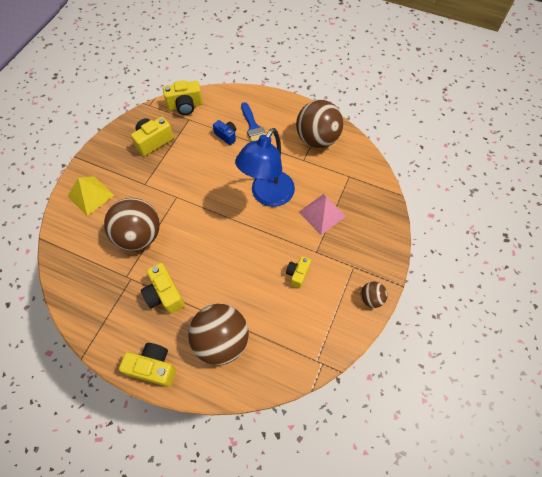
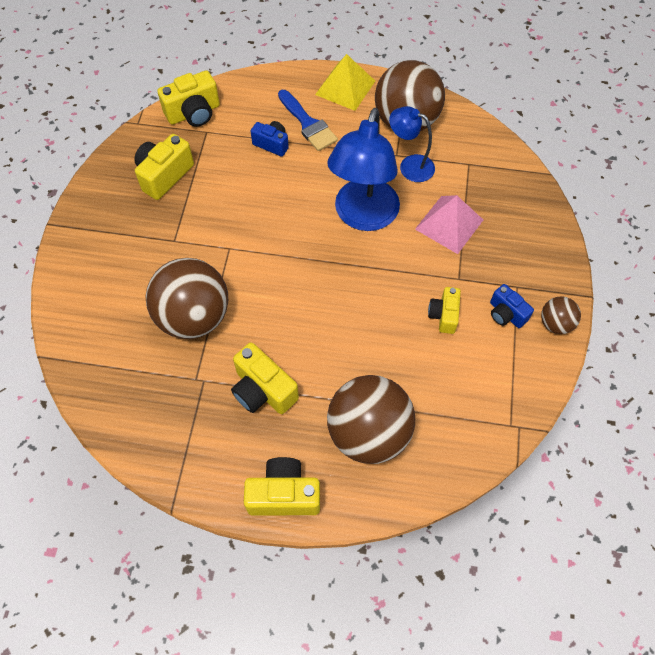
camera: 15 degrees left, 0 degrees up
(91, 195) = (96, 275): yellow pyramid -> yellow pyramid (345, 87)
(309, 169) = (410, 165): none -> blue lamp
(339, 283) = (506, 314): none -> blue camera

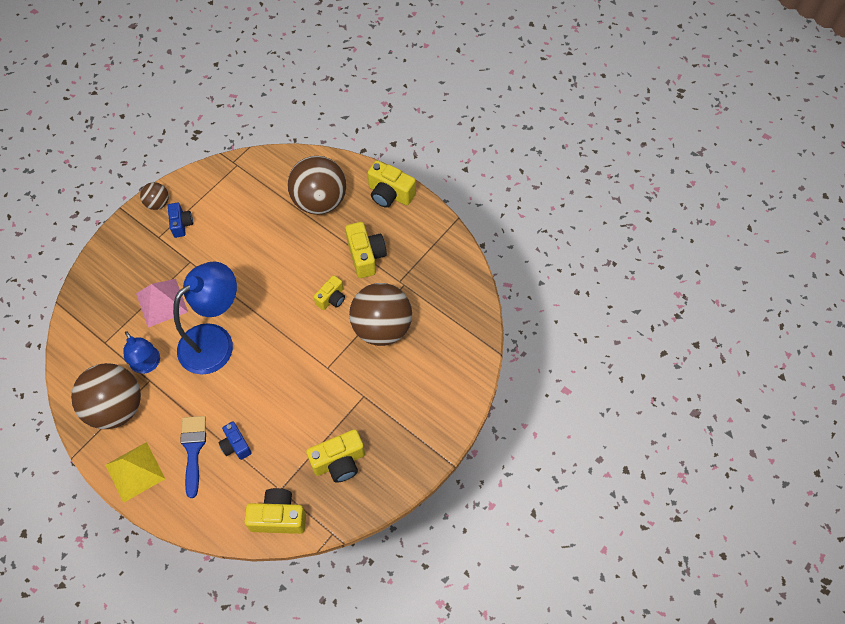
camera: 150 degrees left, 0 degrees up
(444, 315) = (220, 243): yellow camera -> yellow camera (331, 298)

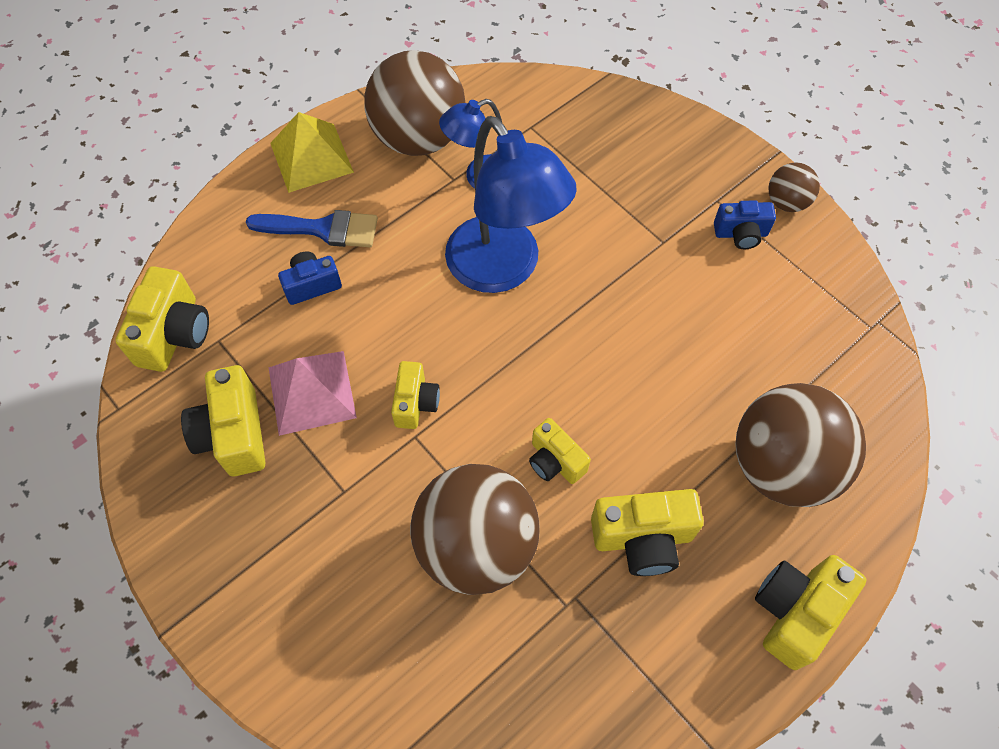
camera: 100 degrees right, 0 degrees up
(161, 302) = (588, 200): pink pyramid -> pink pyramid (311, 392)
(307, 371) = (415, 403): none -> yellow camera

